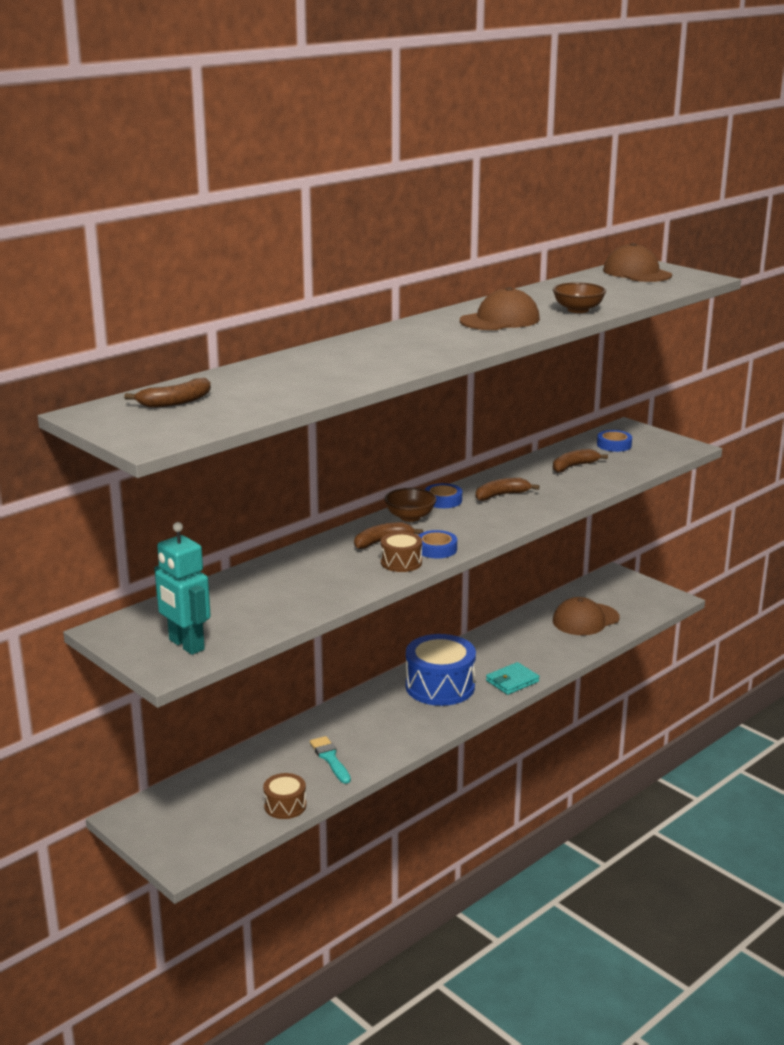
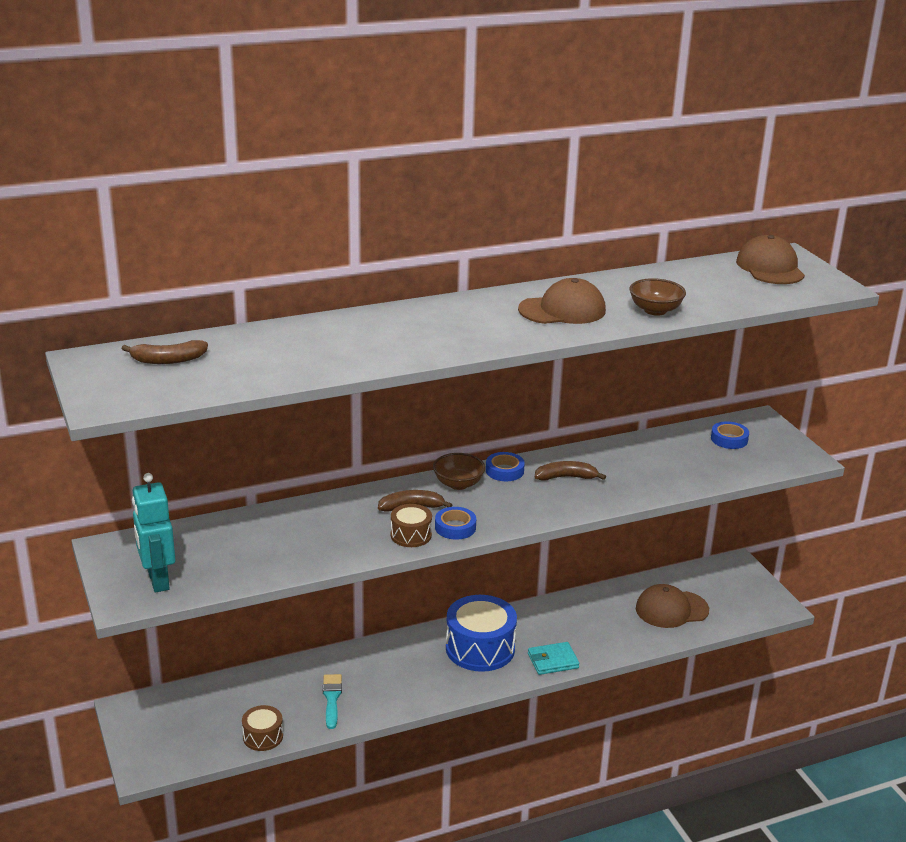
camera: 20 degrees right, 5 degrees up
(574, 466) = (666, 457): brown banana -> none

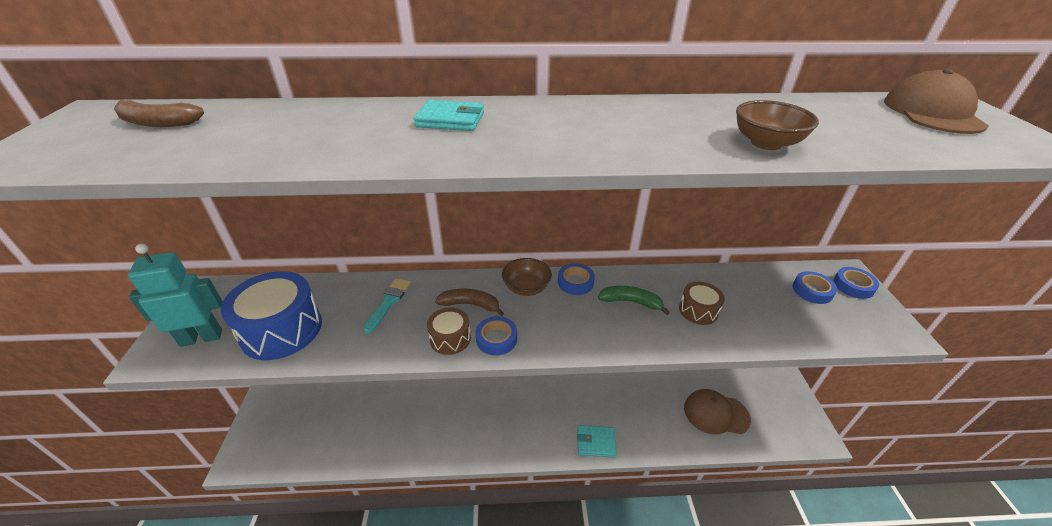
camera: 20 degrees right, 10 degrees up
(157, 580) = (201, 337): turquoise robot -> turquoise robot turned 75 degrees clockwise
(263, 736) = (336, 455): brown drum -> brown drum (698, 310)
(332, 698) = (406, 431): turquoise brush -> turquoise brush (388, 302)
(409, 324) = (450, 120): none -> turquoise wallet
(480, 648) = (541, 411): blue drum -> blue drum (281, 329)
(562, 310) = (642, 128): brown cap -> none
(566, 477) = (631, 302): brown banana -> green banana
(765, 429) = (853, 286): none -> blue tape

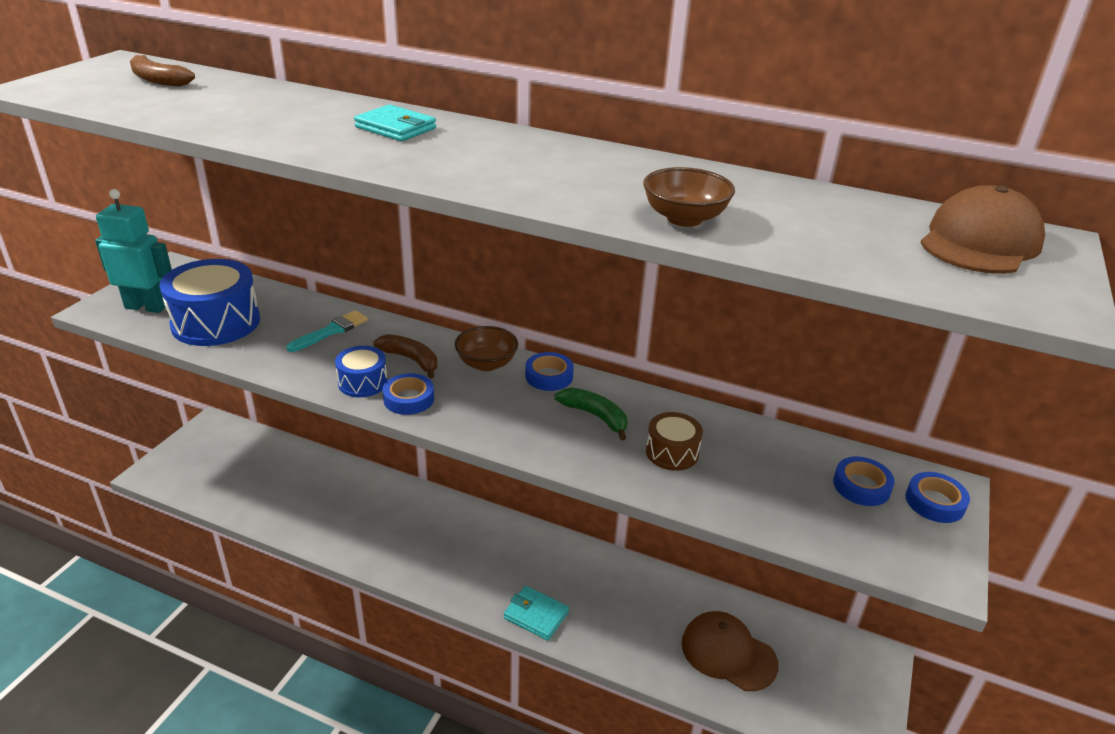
camera: 25 degrees right, 5 degrees down
(450, 338) = (363, 382): brown drum -> blue drum

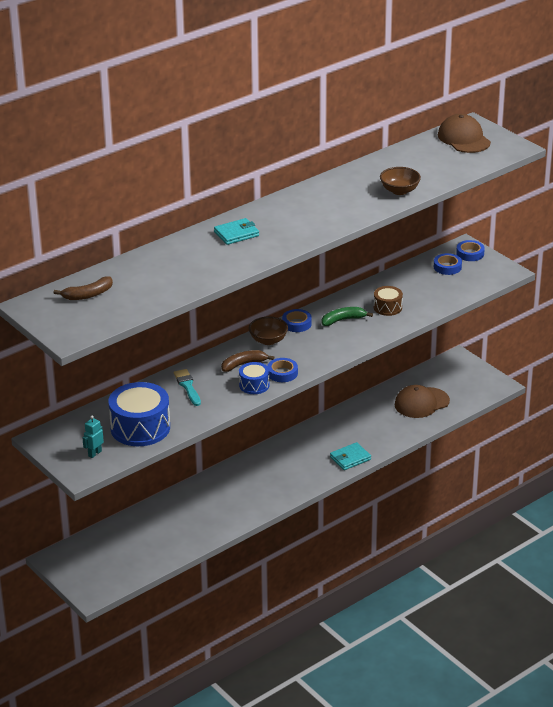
camera: 60 degrees left, 0 degrees up
(146, 307) = (94, 453): turquoise robot -> turquoise robot, size x0.51

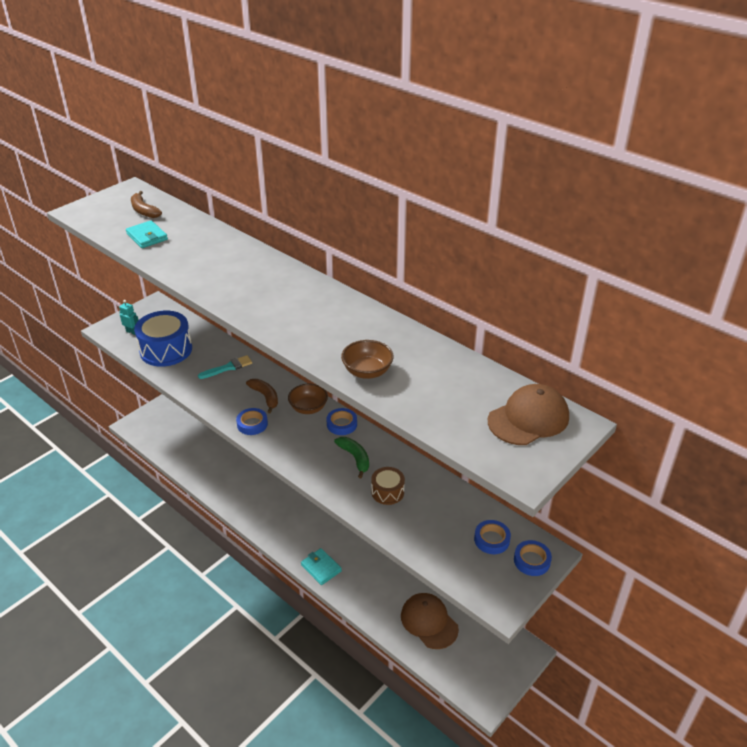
camera: 80 degrees right, 5 degrees up
(236, 234) = (253, 271): turquoise wallet -> turquoise wallet (147, 237)
(254, 385) = (231, 408): blue drum -> none

